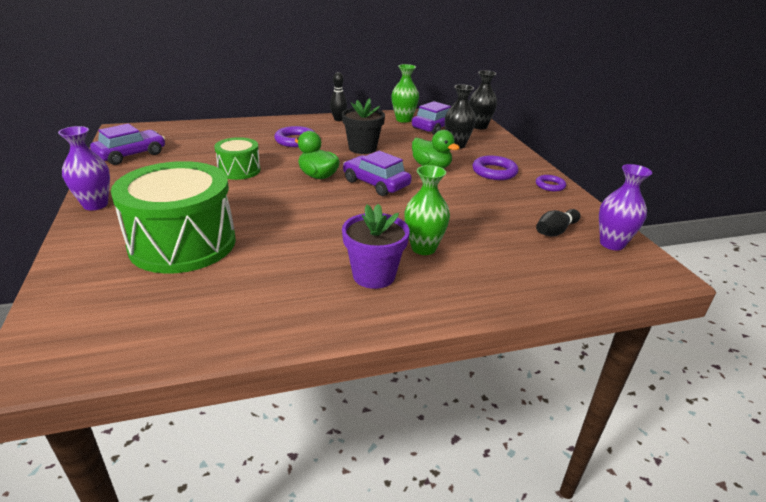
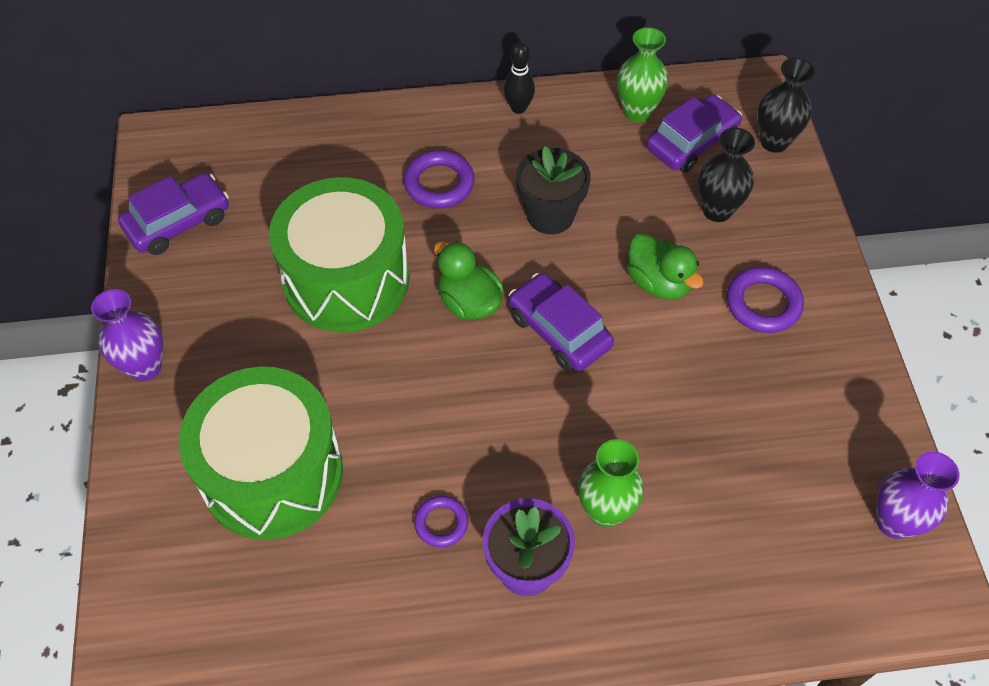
camera: 10 degrees right, 25 degrees up
(239, 170) = (346, 279): green drum -> green drum, size x1.92
(550, 185) = (847, 352): purple ring -> purple ring (441, 523)
(555, 231) = (816, 483): black bowling pin -> none

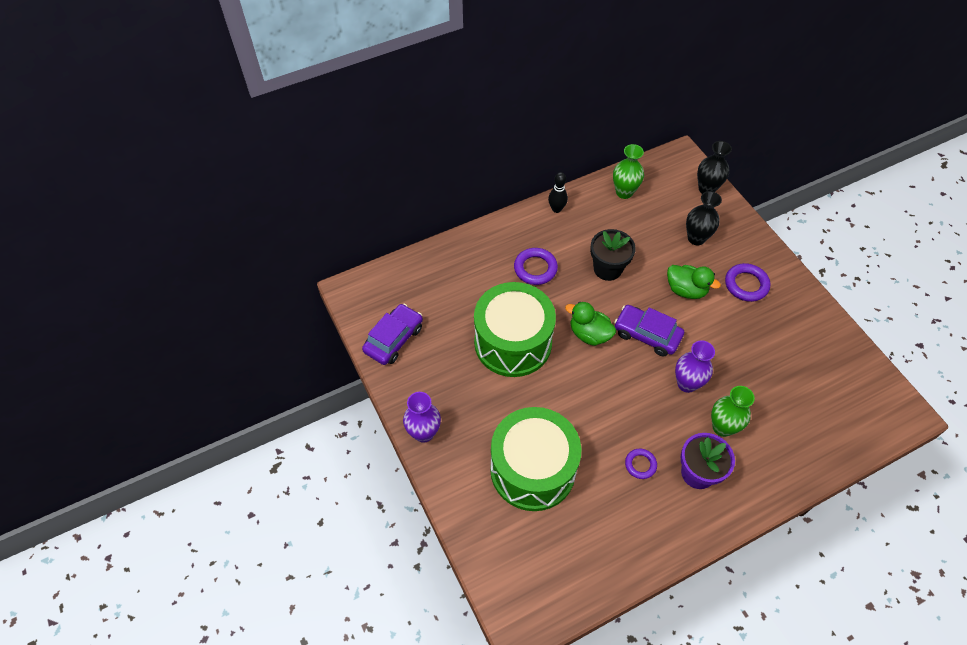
camera: 20 degrees left, 0 degrees up
(691, 143) = (663, 202): purple car -> none
(894, 522) = (867, 383): purple vase -> purple vase (687, 383)

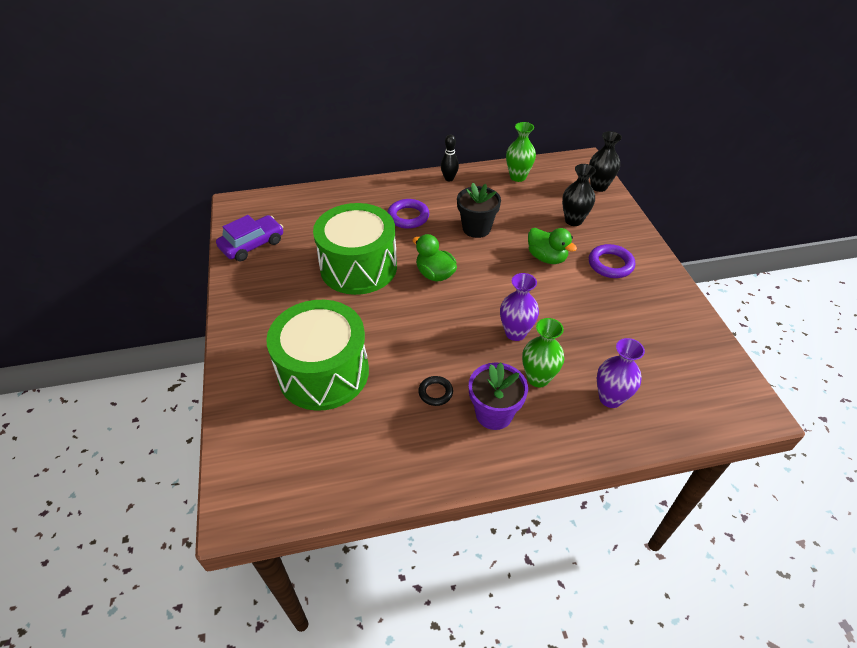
camera: 15 degrees right, 10 degrees down
(424, 433) = (237, 320): purple vase -> purple vase (610, 398)
(640, 464) = (435, 392): purple ring -> black ring
(647, 335) = (492, 285): purple car -> none

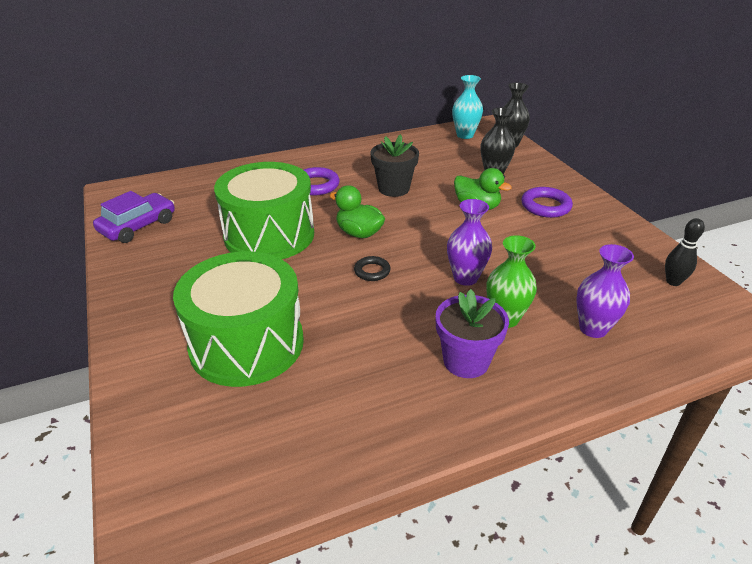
camera: 10 degrees left, 10 degrees down
(435, 392) = (390, 348): black ring -> black ring (372, 271)
(449, 178) = (352, 150): black bowling pin -> black bowling pin (673, 282)
(518, 177) = (424, 143): green vase -> none
(558, 171) = (465, 135): none -> turquoise vase

